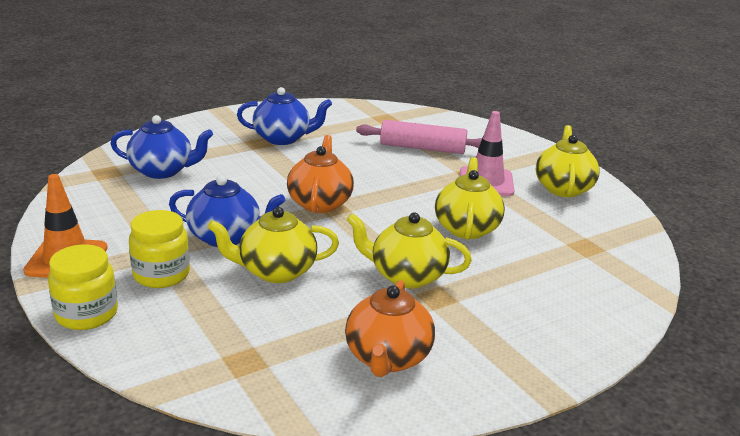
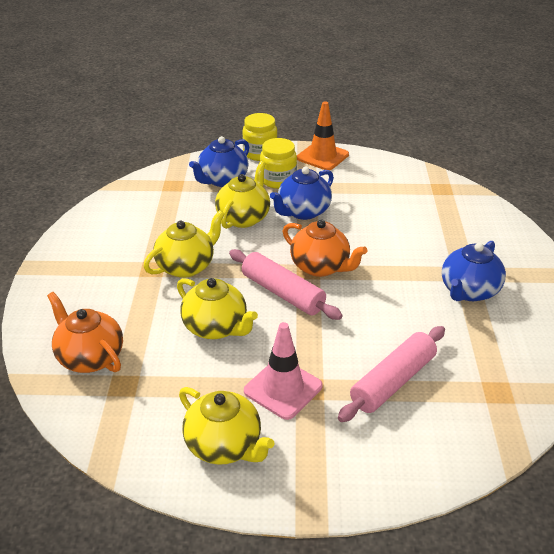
camera: 125 degrees right, 10 degrees up
(163, 171) = (429, 211): blue teapot -> blue teapot (222, 180)
(381, 211) = (282, 293): none -> pink rolling pin
(387, 358) = (123, 226): orange teapot -> orange teapot (90, 357)

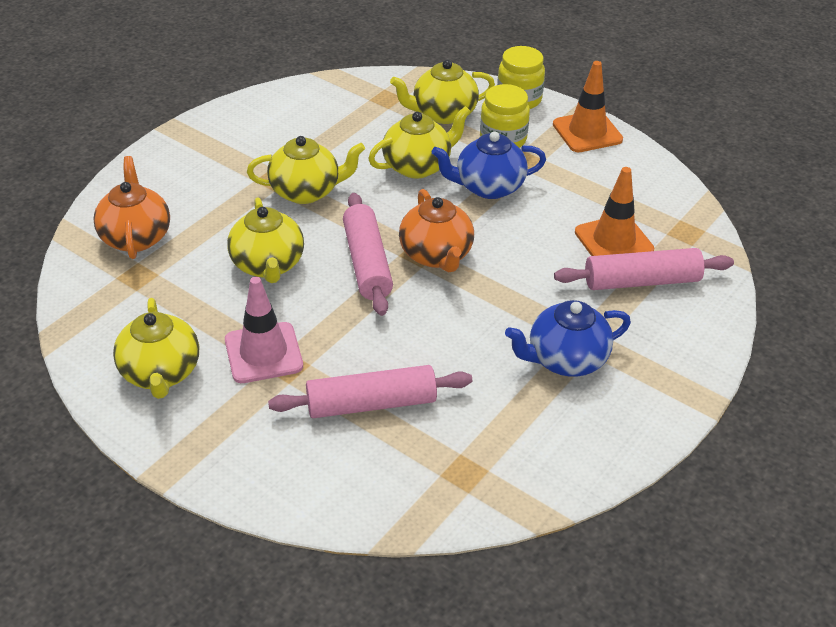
camera: 35 degrees right, 5 degrees up
(222, 180) = (443, 114): blue teapot -> yellow teapot
(411, 211) = (613, 241): none -> orange traffic cone
(453, 226) = (642, 281): none -> pink rolling pin

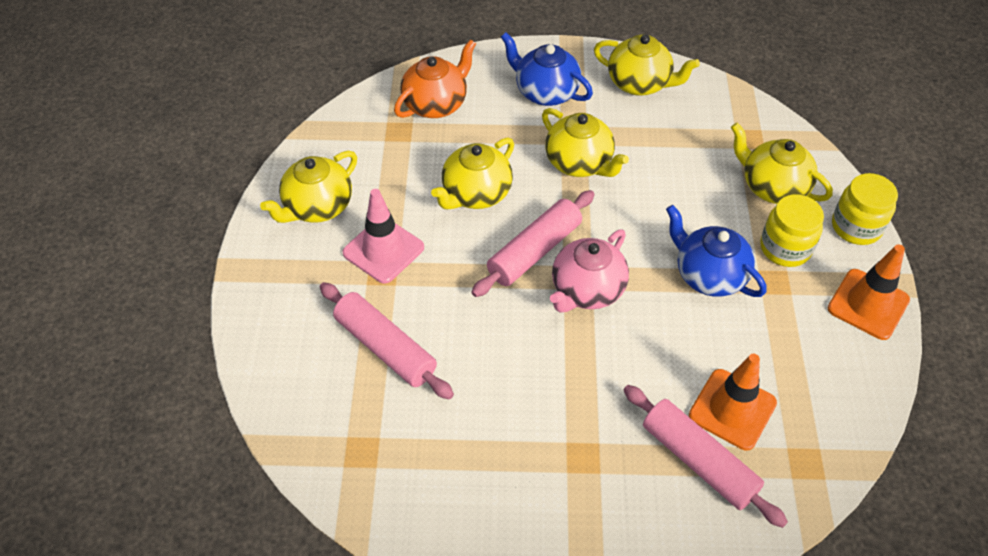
camera: 55 degrees right, 10 degrees up
(418, 166) = (685, 212): yellow teapot -> yellow teapot (640, 83)
(436, 255) = (586, 290): orange teapot -> pink teapot
(565, 360) = (543, 454): blue teapot -> blue teapot (545, 92)

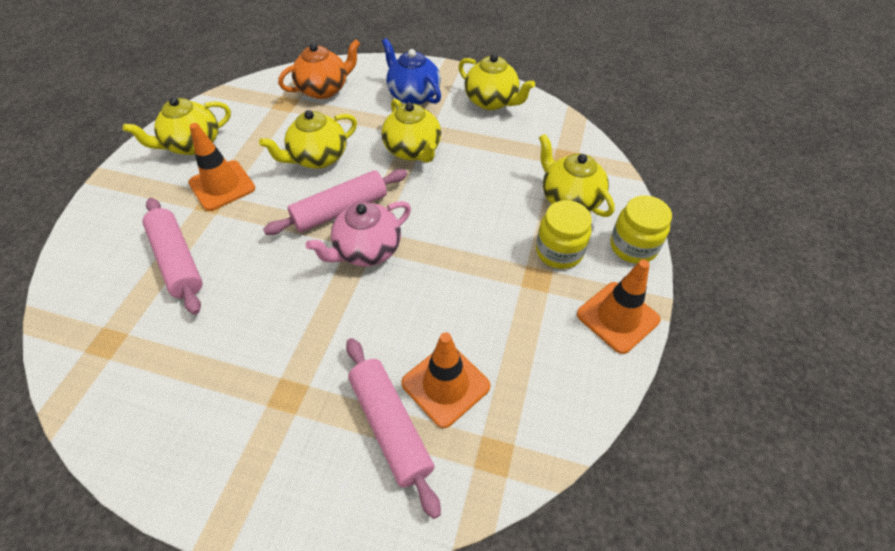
camera: 15 degrees right, 0 degrees up
(383, 250) = (222, 185): pink traffic cone -> orange traffic cone
(708, 275) = (479, 260): blue teapot -> none

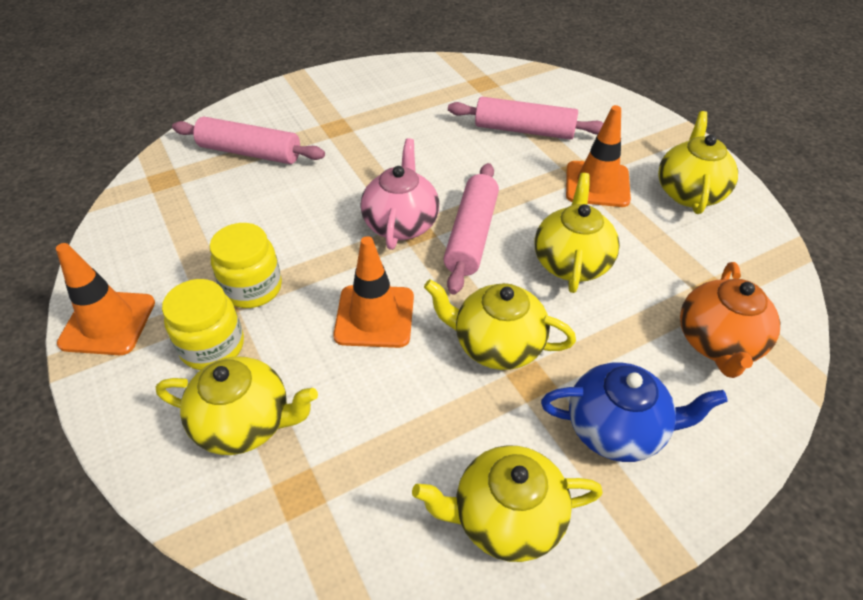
camera: 135 degrees right, 5 degrees down
(445, 384) = (233, 190): orange traffic cone -> orange traffic cone (374, 316)
(633, 247) = (123, 414): yellow jar -> yellow jar (252, 288)

